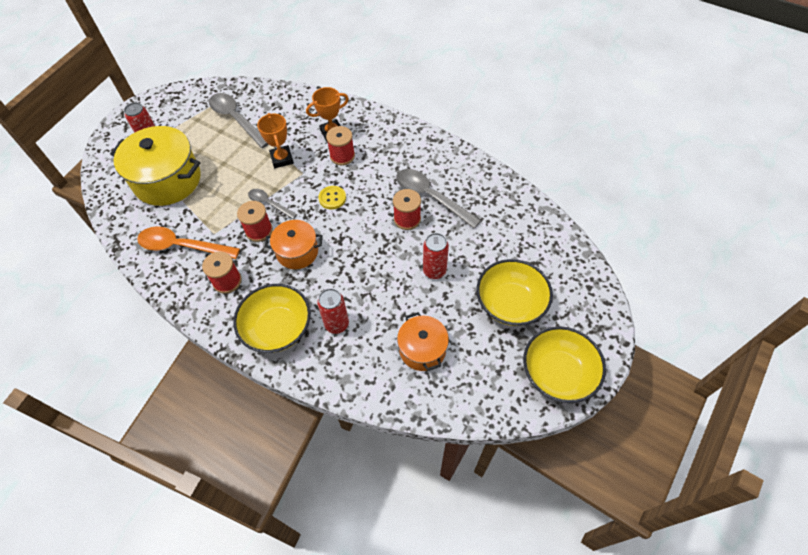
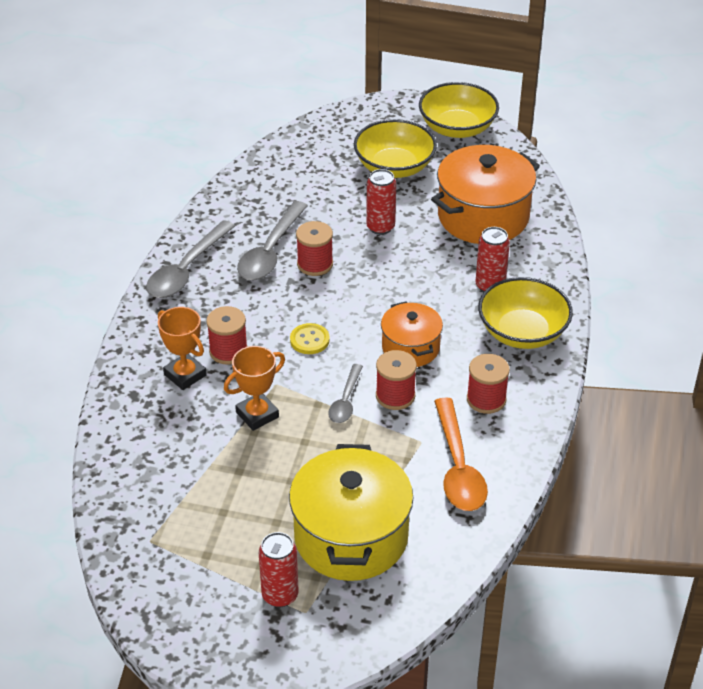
camera: 110 degrees left, 15 degrees down
(236, 119) = (189, 501): grey spoon -> grey spoon (186, 270)
(422, 349) = (483, 216): orange pot -> orange pot, size x1.74

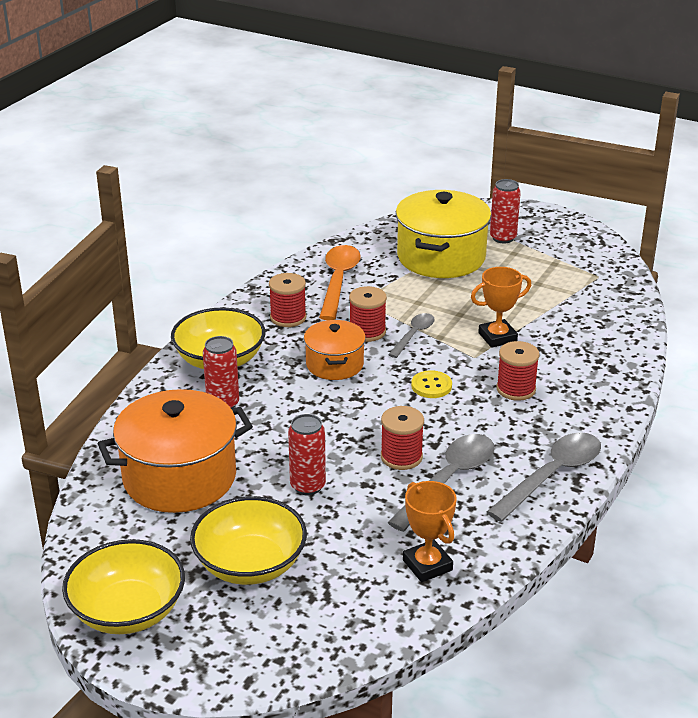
camera: 165 degrees left, 10 degrees down
(185, 375) = (562, 376): orange trophy -> orange trophy (427, 565)

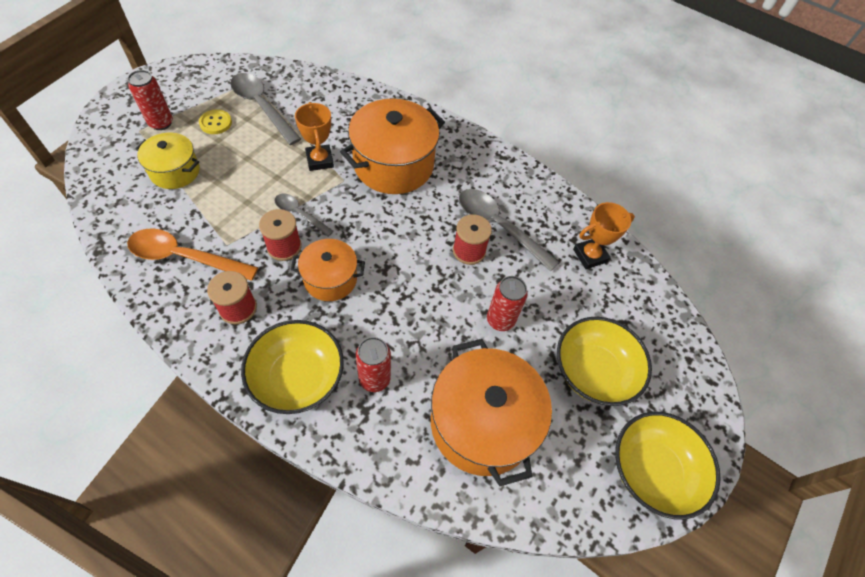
camera: 90 degrees left, 25 degrees up
(431, 386) = (378, 215): yellow button -> yellow button (215, 123)
(441, 257) = (175, 171): yellow pot -> yellow pot, size x0.58
(516, 389) = (393, 165): red spool -> orange pot
(552, 475) = (497, 168): grey spoon -> grey spoon (261, 106)

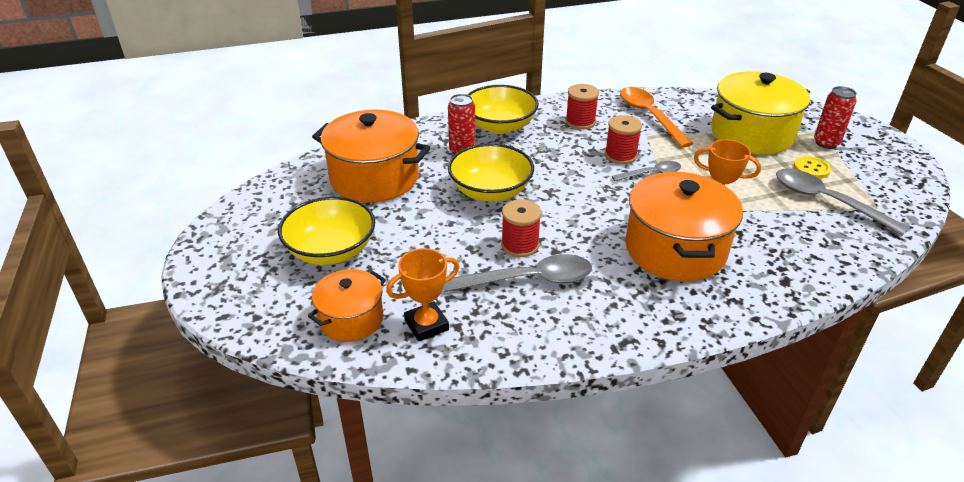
camera: 135 degrees right, 20 degrees down
(175, 171) = (752, 134): yellow pot -> yellow pot, size x1.74
(184, 257) = (649, 116): orange spoon -> orange spoon turned 75 degrees counterclockwise
(261, 106) = (826, 201): grey spoon -> grey spoon turned 135 degrees counterclockwise
(330, 279) = (566, 164): orange pot -> orange pot (351, 319)
(500, 320) = (434, 226): red can -> none
(590, 255) = (426, 325): orange trophy -> orange trophy turned 45 degrees clockwise
(652, 470) = (236, 233): yellow bowl -> yellow bowl (490, 191)

